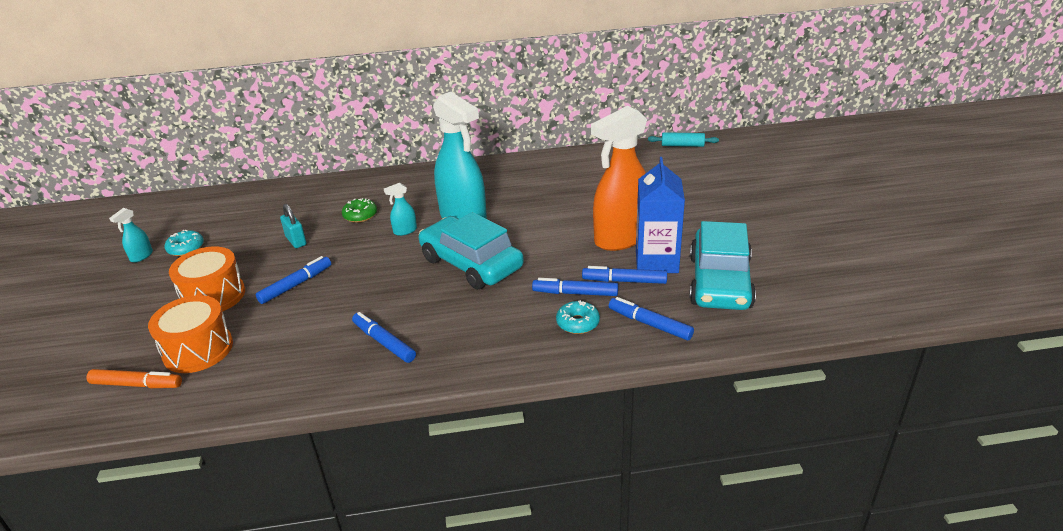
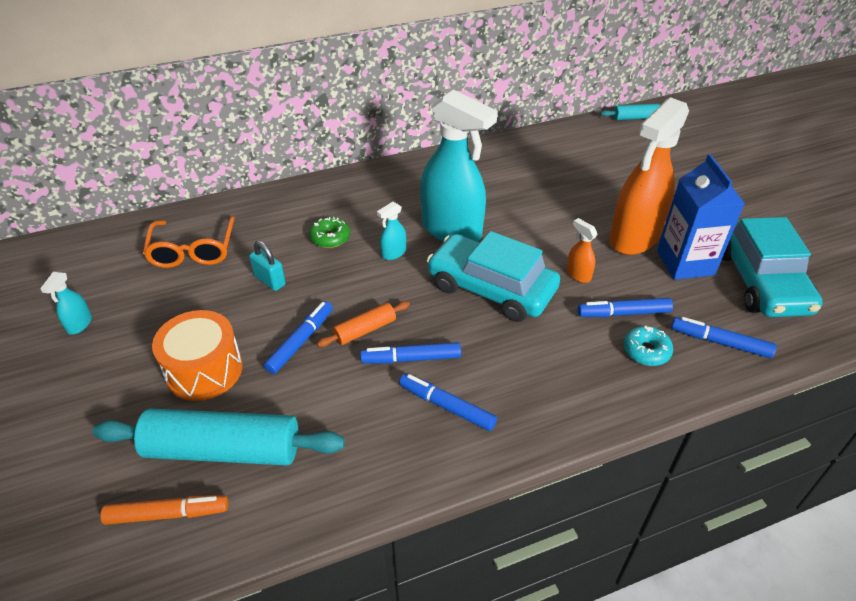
camera: 15 degrees left, 10 degrees up
(186, 248) = (133, 306): turquoise donut -> none
(198, 349) = (223, 450): orange drum -> turquoise rolling pin
(249, 215) = (193, 250): none -> orange glasses
(350, 282) = (365, 330): none -> orange rolling pin
(553, 261) = (578, 274): none -> orange spray bottle
(624, 281) = (666, 291): blue marker -> blue marker (411, 359)

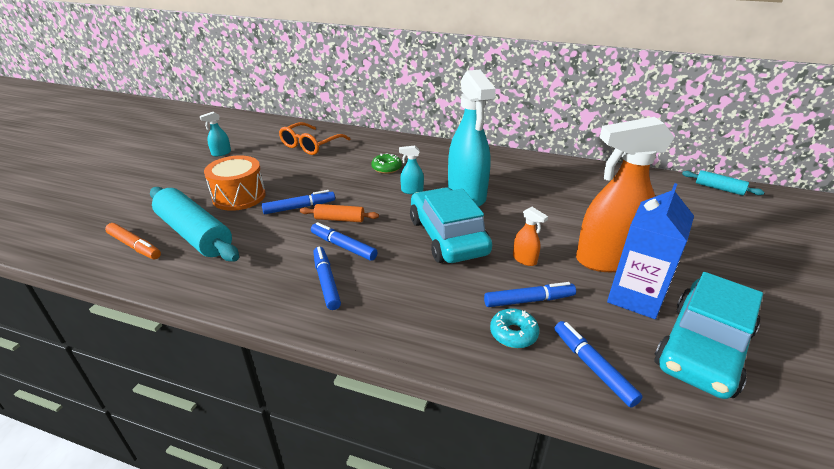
camera: 40 degrees right, 10 degrees down
(270, 280) = (326, 173): turquoise padlock -> none
(578, 274) = (524, 259): orange spray bottle -> orange spray bottle turned 135 degrees clockwise
(623, 313) = (528, 300): blue marker -> blue marker turned 135 degrees clockwise

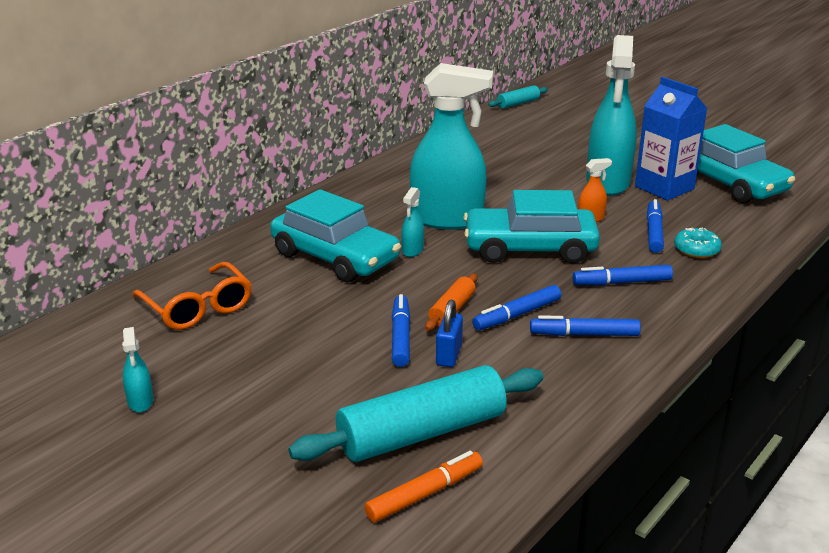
camera: 70 degrees left, 5 degrees down
(239, 196) = (329, 388): orange drum -> none
(282, 228) = (449, 355): none -> blue padlock
(386, 168) = (335, 257): green donut -> turquoise car
(592, 367) = (742, 228): blue marker -> blue marker (622, 282)
(607, 260) = (608, 183): orange spray bottle -> turquoise spray bottle

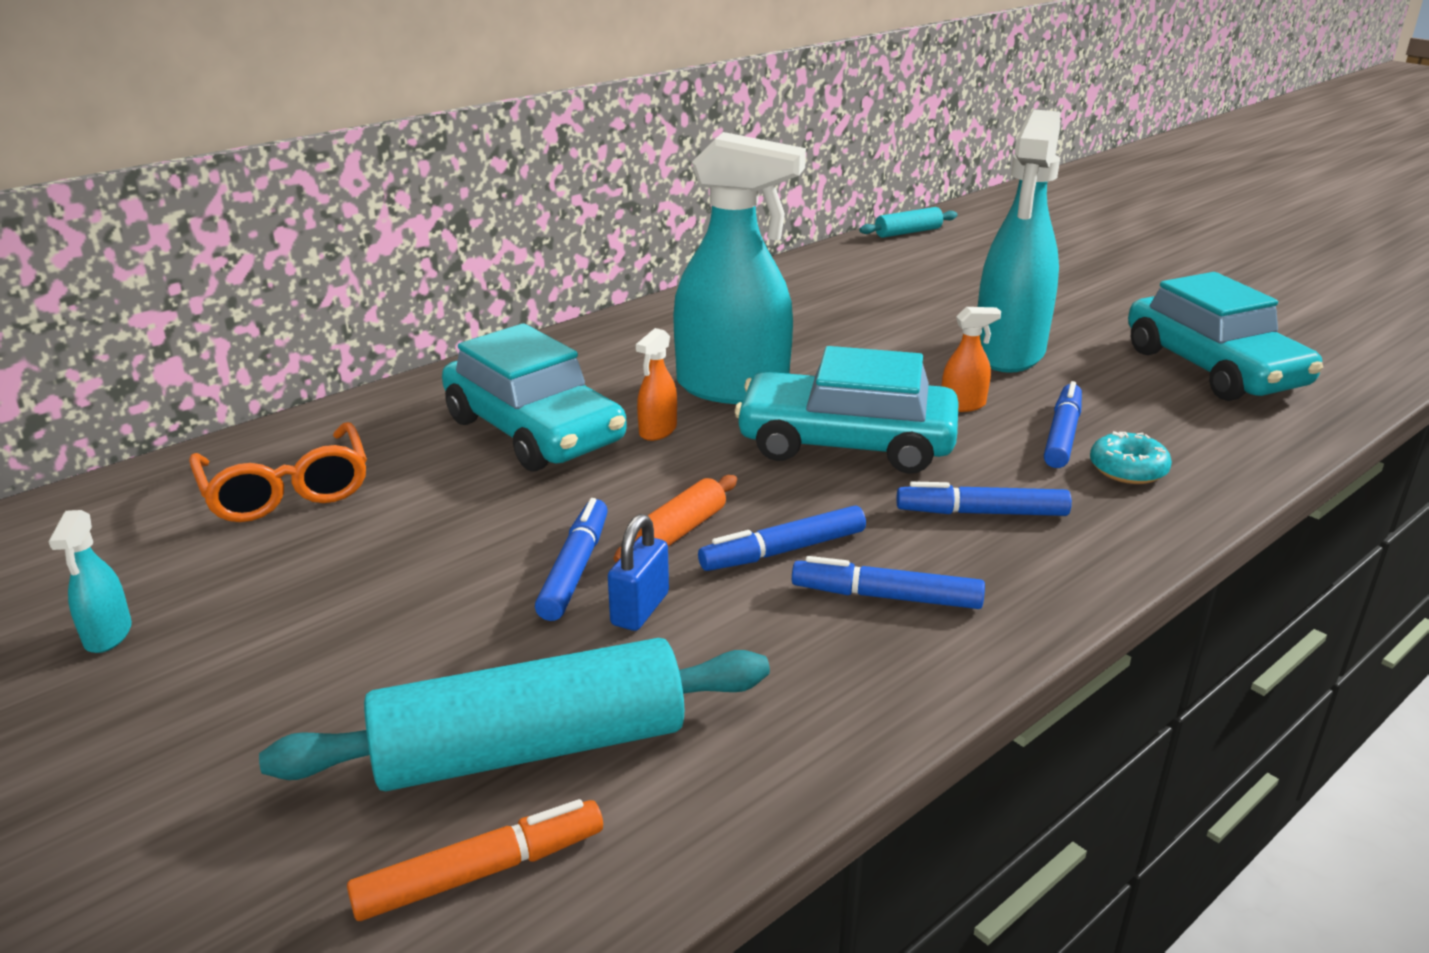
camera: 10 degrees right, 0 degrees up
(412, 250) = (657, 431): turquoise spray bottle -> orange spray bottle
(664, 188) = (1100, 367): blue carton -> none

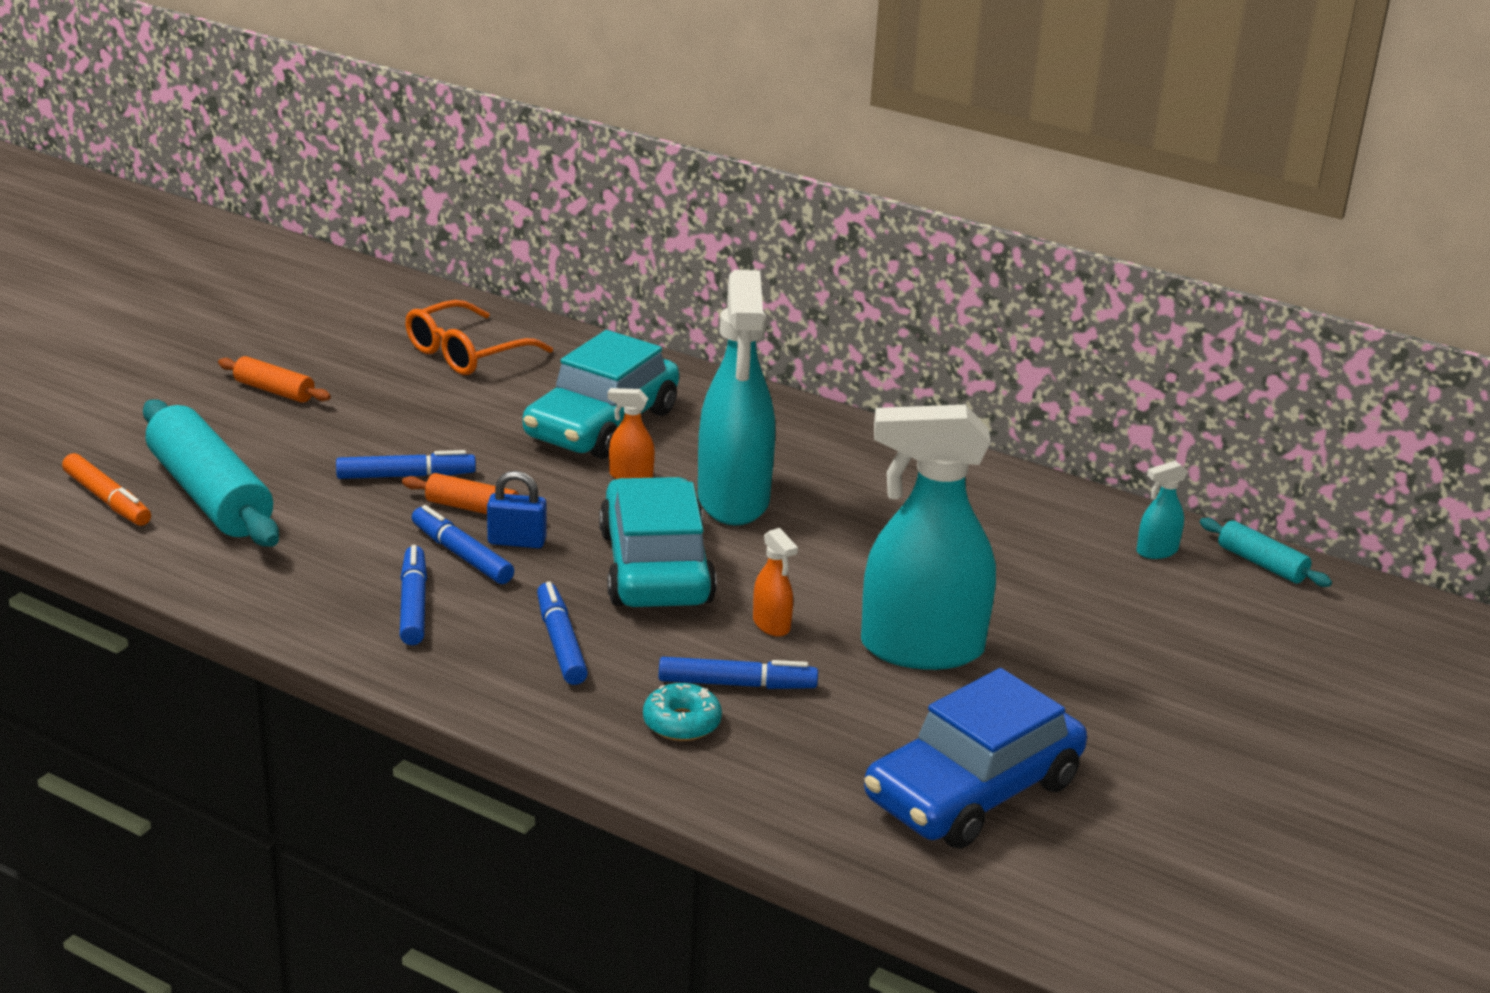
camera: 70 degrees right, 0 degrees up
(108, 635) = (282, 346): turquoise spray bottle -> turquoise spray bottle (1156, 551)
(248, 656) = (274, 391): none -> orange rolling pin
(640, 609) = (364, 508): blue padlock -> blue padlock (517, 541)
(1214, 368) = (973, 791): turquoise car -> blue car

